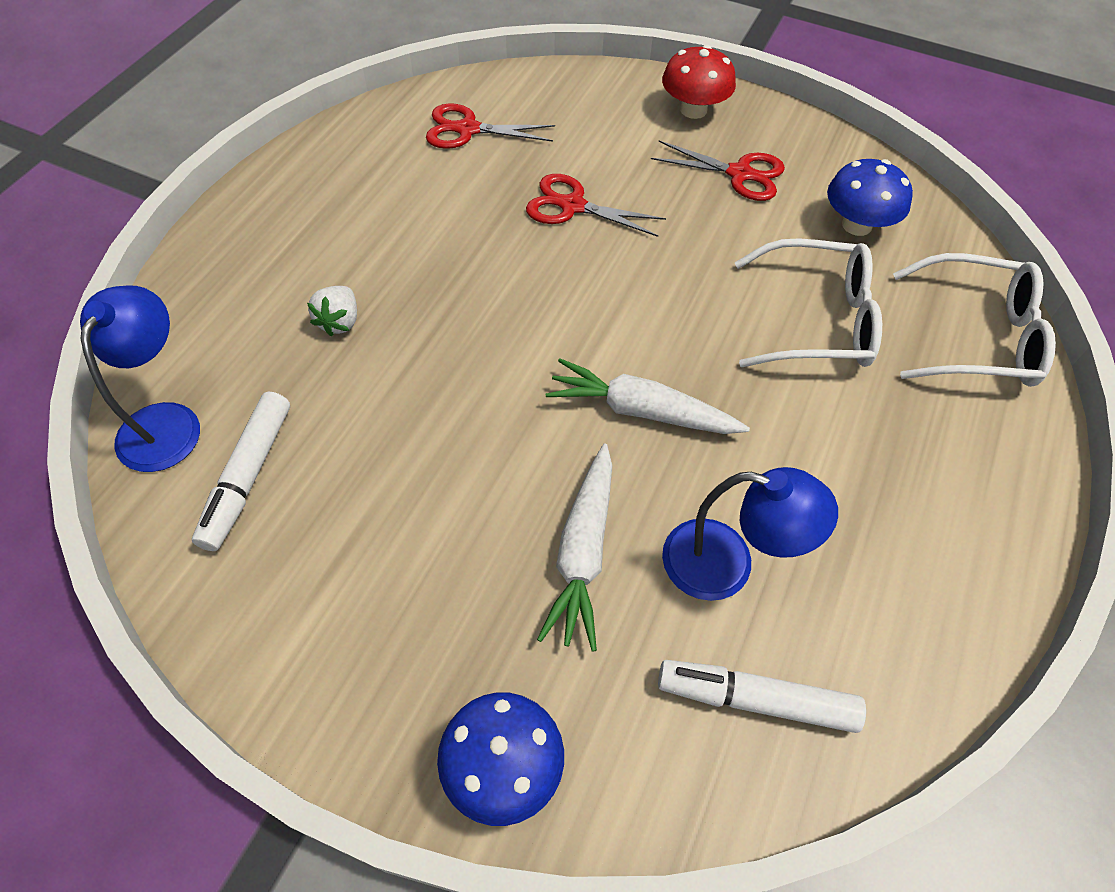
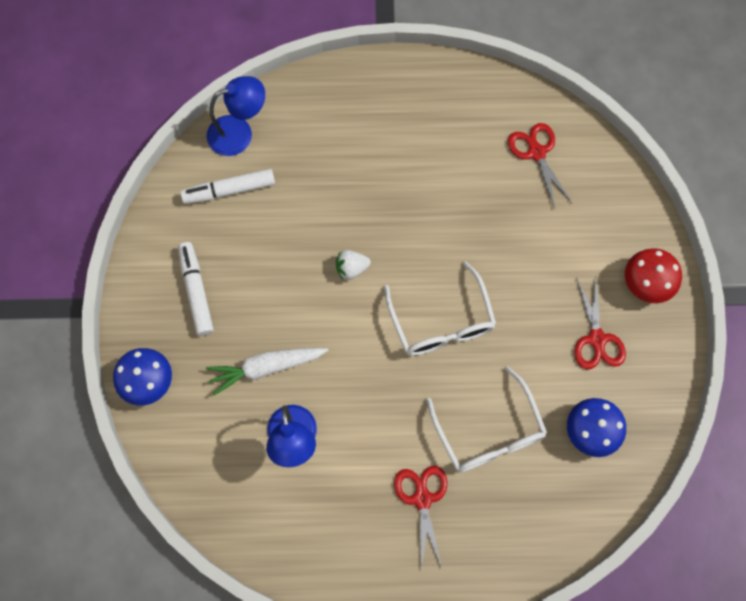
camera: 65 degrees right, 15 degrees up
(339, 322) = (343, 173): white strawberry -> white strawberry (351, 268)
(572, 206) = (504, 249): red scissors -> red scissors (422, 499)
(641, 410) = (367, 359): white carrot -> none
(755, 699) = (229, 480): white marker -> white marker (196, 291)
(975, 337) = (529, 533): white glasses -> white glasses (441, 321)

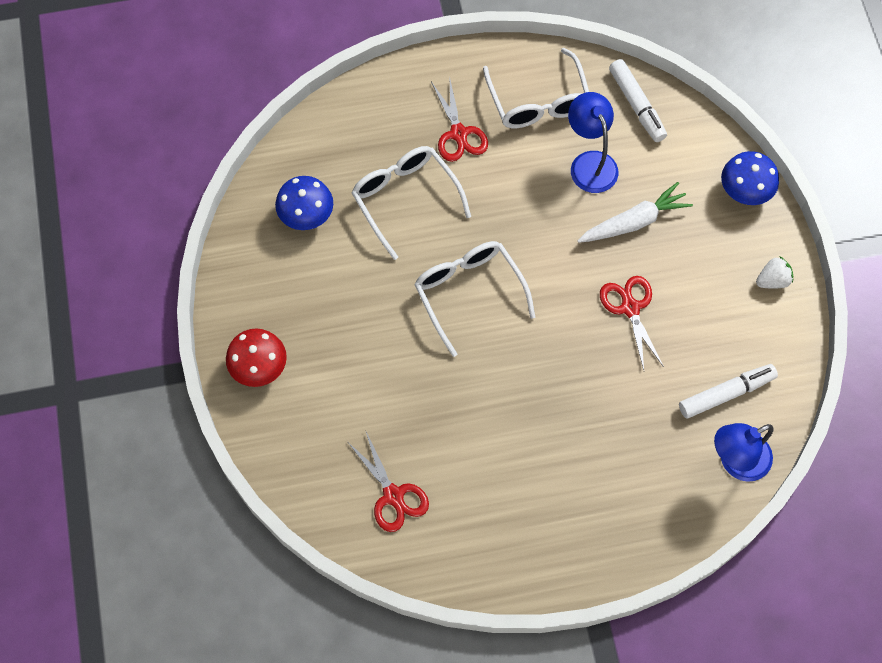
camera: 170 degrees right, 5 degrees down
(196, 291) = (726, 282): white marker -> white marker (636, 105)
(331, 525) = (538, 100): none -> white glasses
(351, 268) = (573, 331): white strawberry -> white strawberry (772, 280)
(597, 339) = (307, 302): red scissors -> red scissors (630, 308)

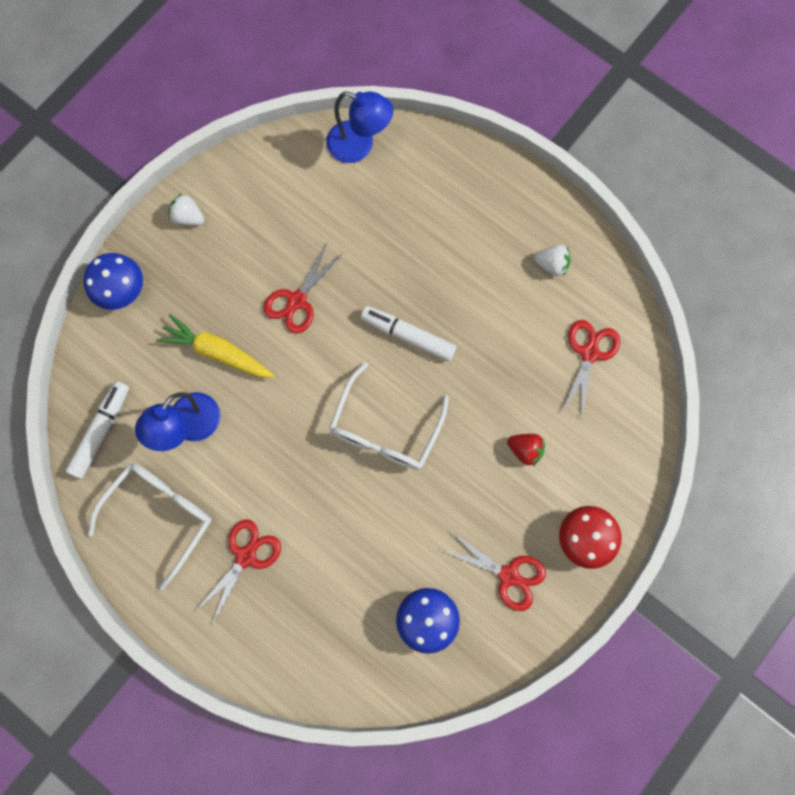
camera: 130 degrees left, 10 degrees up
(284, 292) = (508, 575): none -> red scissors
(362, 380) = (525, 450): none -> red strawberry
(406, 199) = (344, 548): white glasses -> none
(494, 531) = (551, 264): none -> white strawberry
(634, 222) = (218, 352): white carrot -> yellow carrot
(726, 393) = (311, 187): white marker -> white marker (408, 335)

